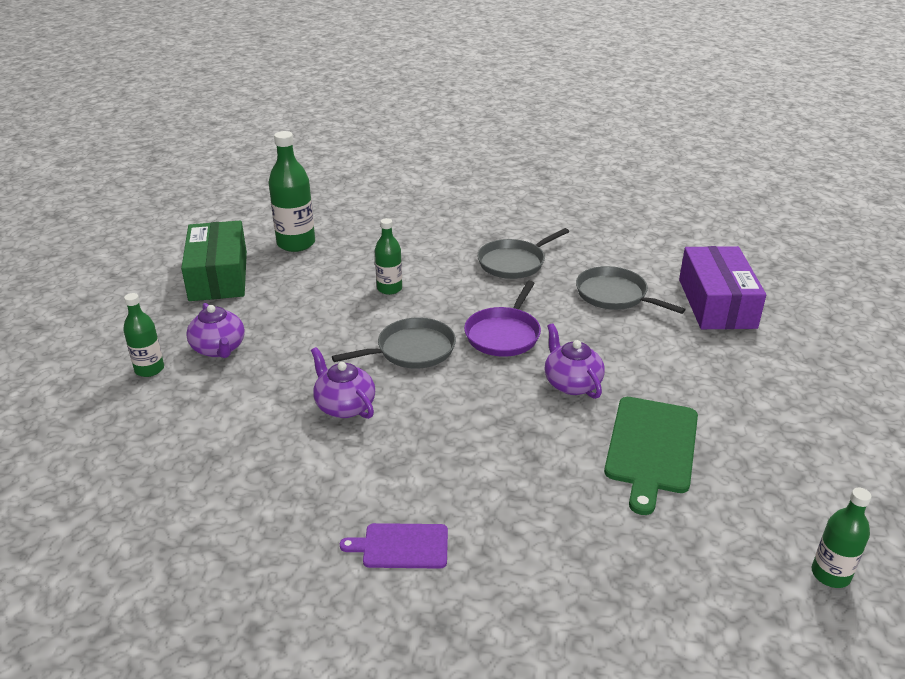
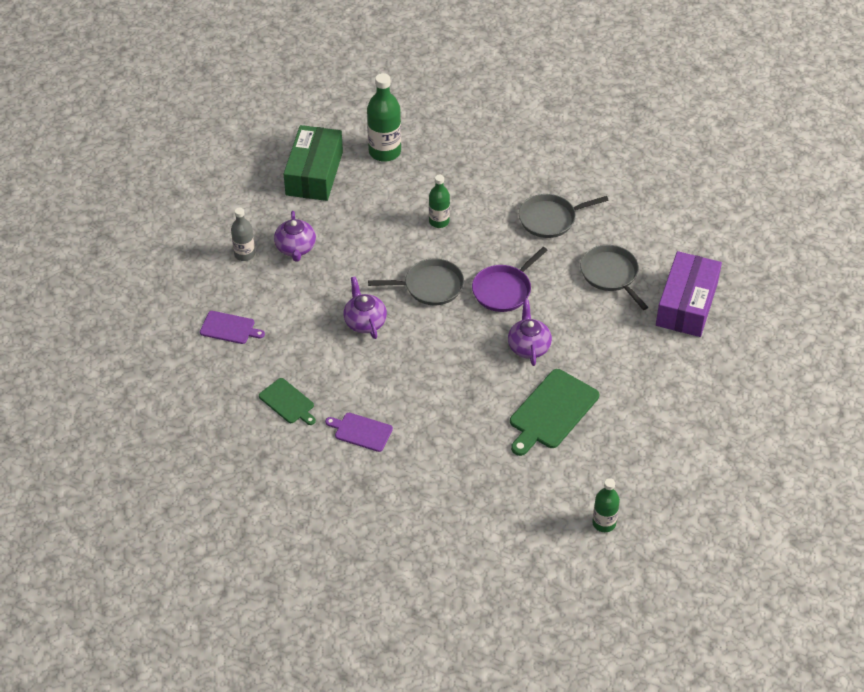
camera: 20 degrees right, 15 degrees up
(148, 458) = (229, 328): none -> purple cutting board
(149, 369) = (244, 254): green bottle -> grey bottle
(270, 535) = (288, 402): none -> green cutting board

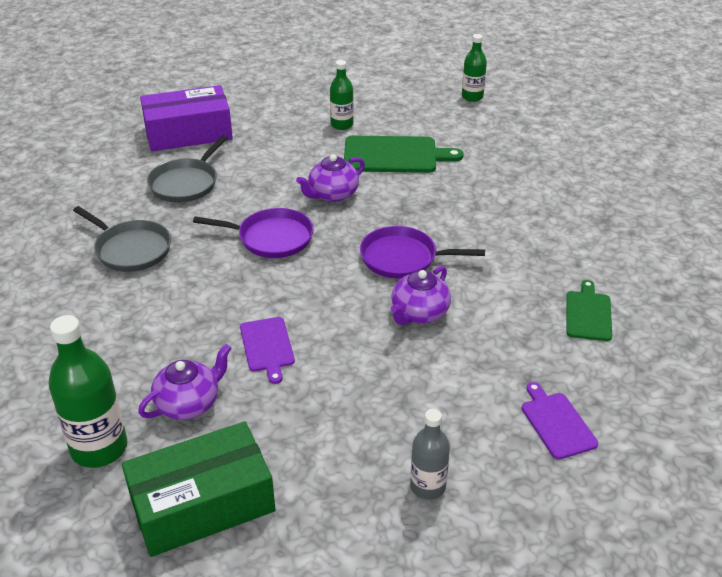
camera: 125 degrees left, 10 degrees down
(295, 248) = (366, 438): purple teapot -> purple teapot (189, 403)
(361, 432) = (554, 247): purple cutting board -> purple cutting board (267, 346)
(423, 344) = (402, 258): none -> purple pan
(430, 286) = (316, 290): grey pan -> none
(439, 221) = (203, 330): green bottle -> green bottle (342, 125)

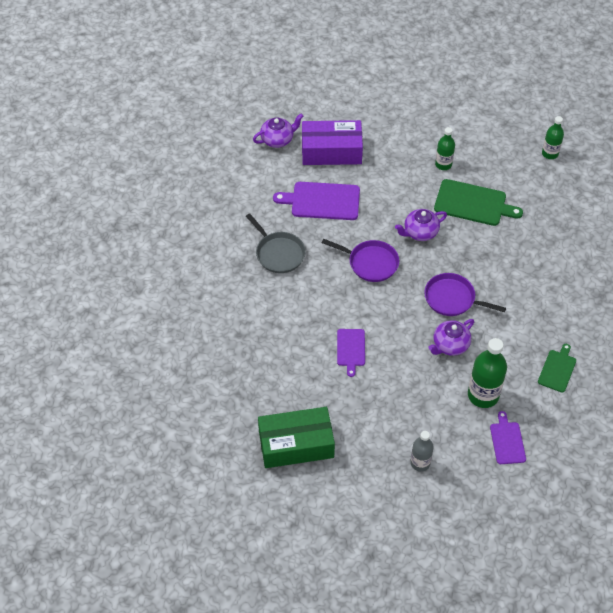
camera: 15 degrees right, 15 degrees up
(99, 448) = (245, 397): green bottle -> green bottle (483, 395)
(186, 183) = (322, 201): grey pan -> purple cutting board
(189, 403) = (298, 379): purple teapot -> purple teapot (278, 139)

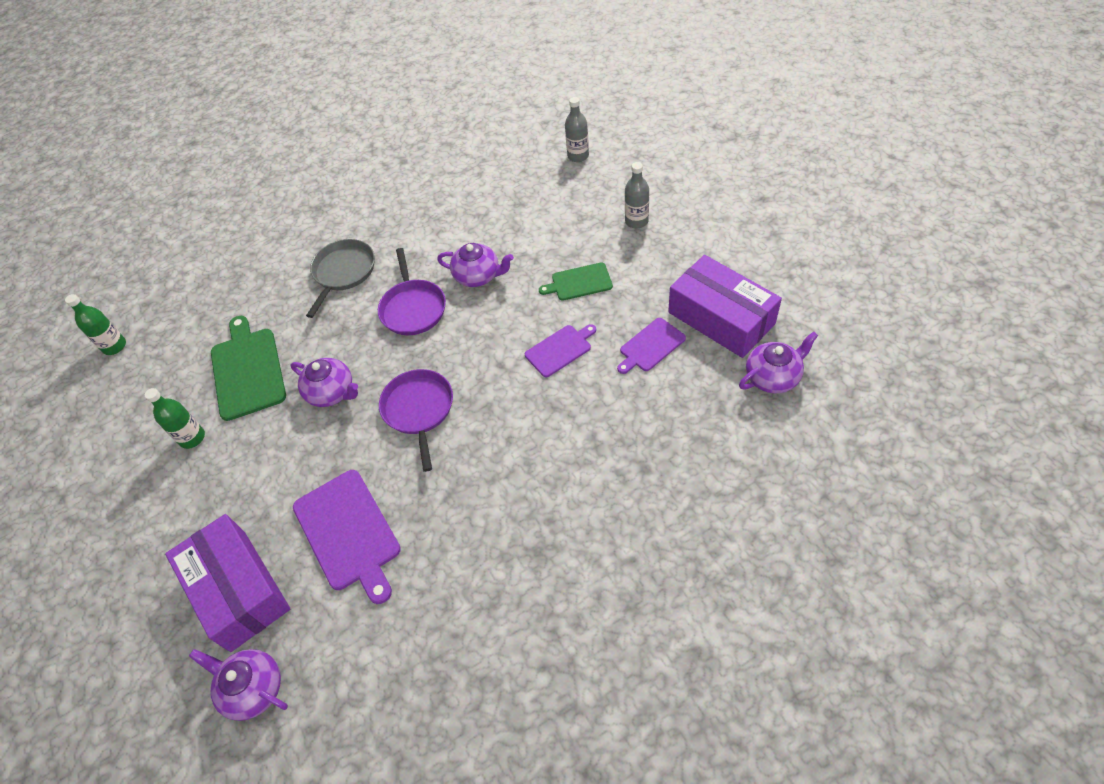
camera: 120 degrees left, 0 degrees up
(232, 435) = (773, 377): none -> purple teapot
(278, 253) = (481, 519): grey pan -> grey pan (343, 272)
(296, 444) = (721, 318): green box -> purple box
(483, 395) = (516, 222): green bottle -> none
(507, 441) = (551, 183): purple cutting board -> purple cutting board (650, 346)
(523, 477) = (578, 156): none -> grey bottle
(557, 369) = (438, 192): green cutting board -> green cutting board (579, 282)

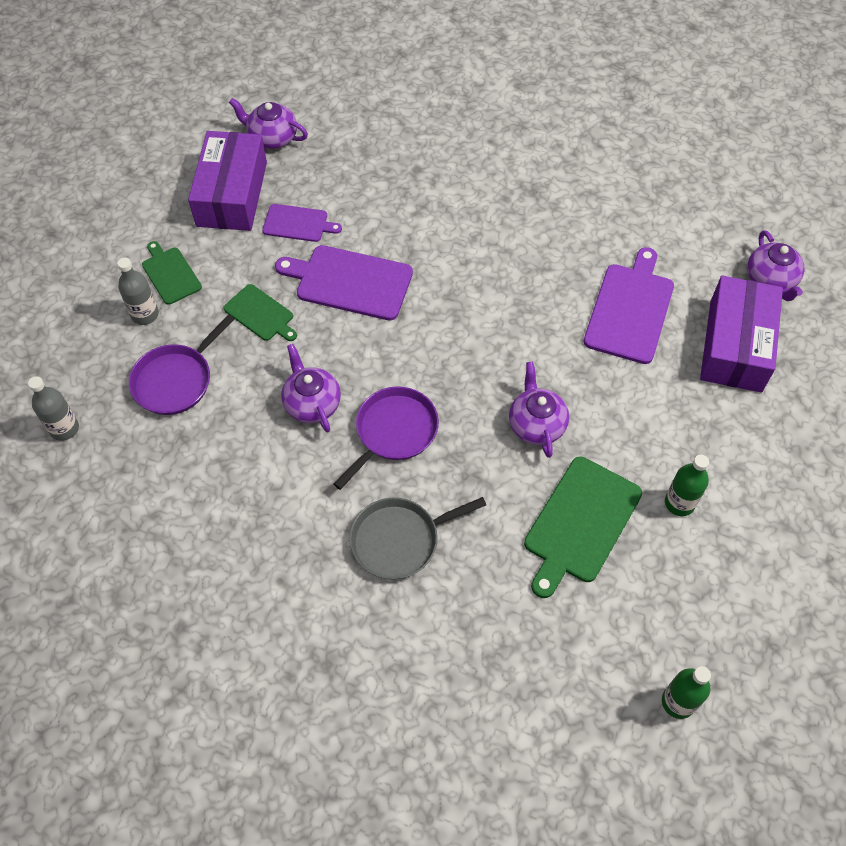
camera: 135 degrees left, 5 degrees up
(419, 410) = (493, 342): purple pan -> purple pan (175, 380)
(560, 349) = (350, 282): purple cutting board -> purple cutting board, size x1.70
(663, 248) = (170, 274): none -> green cutting board

